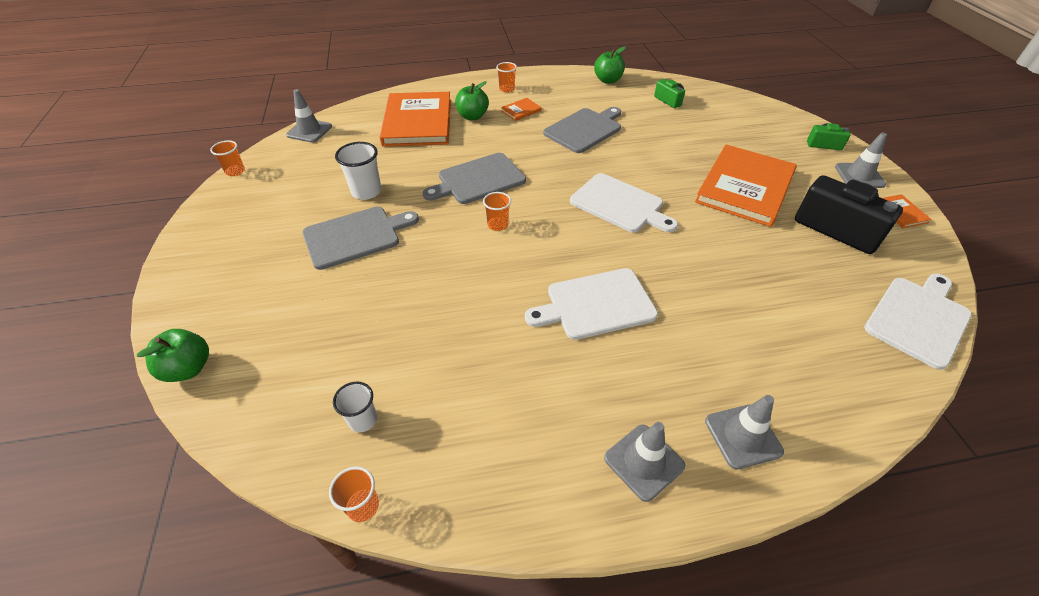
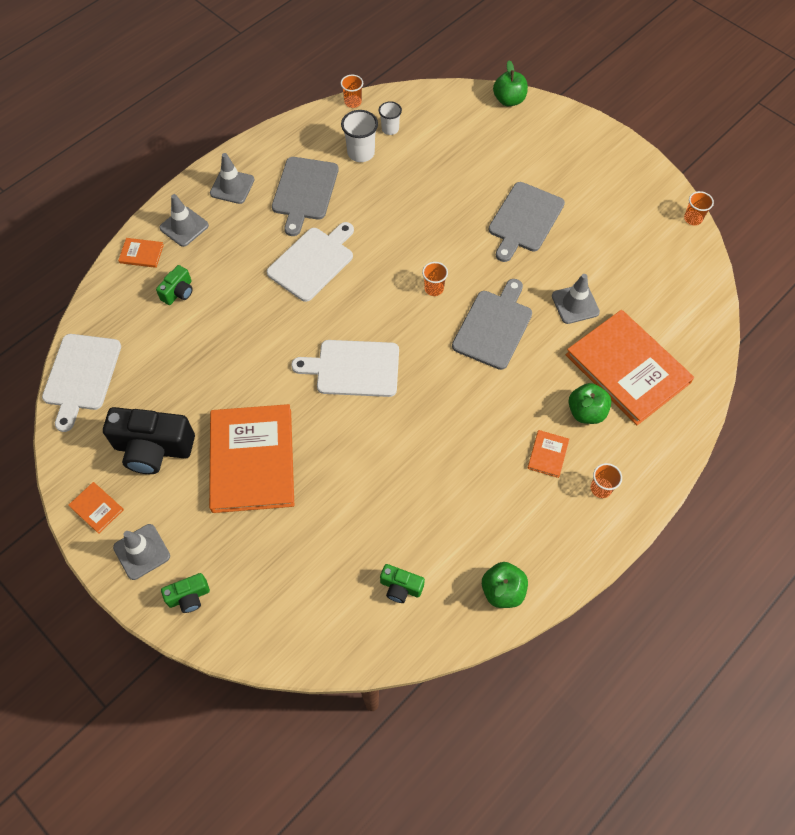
camera: 145 degrees right, 15 degrees up
(309, 131) = (706, 295): grey traffic cone -> grey traffic cone (575, 304)
(366, 191) = (567, 260): white cup -> white cup (361, 153)
(584, 129) = (457, 462): grey cutting board -> grey cutting board (304, 191)
(776, 351) = (178, 292): none -> green camera
(819, 428) = (141, 254): none -> orange book

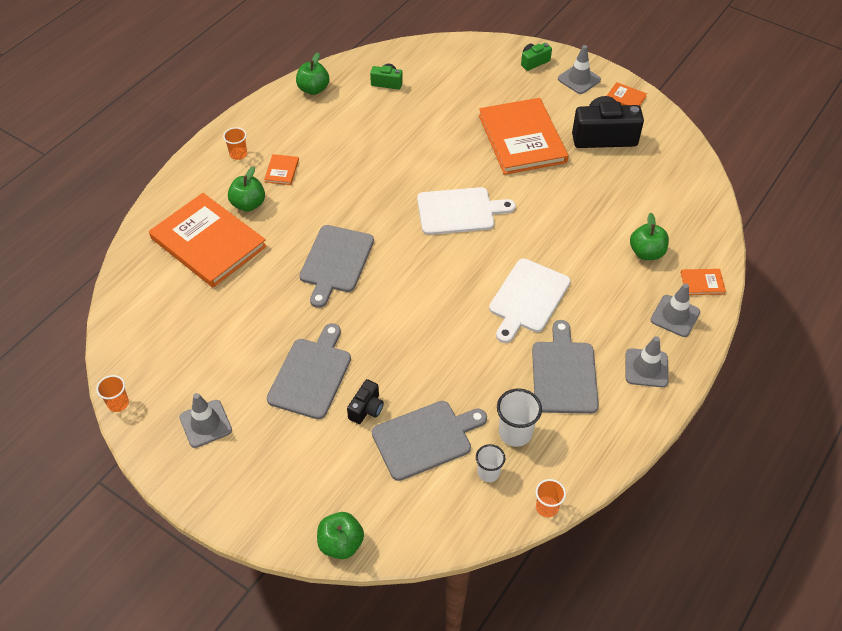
camera: 170 degrees right, 10 degrees down
(81, 376) = (692, 176): white cutting board -> none
(178, 292) = (646, 252): green camera -> green apple
(434, 158) = (425, 438): none -> grey cutting board
(434, 289) = (399, 289): orange cup -> none
(479, 186) = (366, 409): none -> black camera
(575, 304) = (256, 293): grey traffic cone -> grey traffic cone (205, 424)

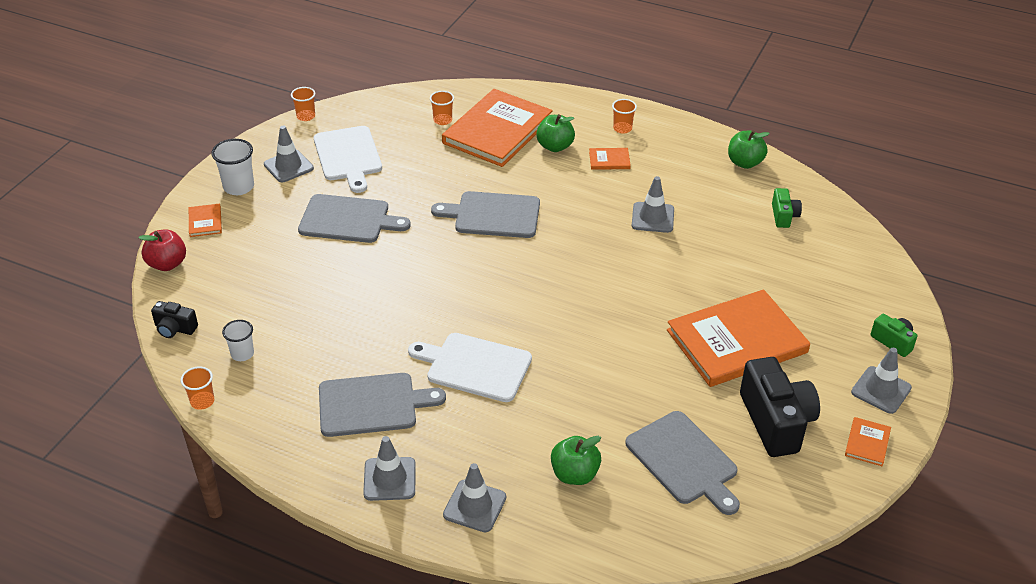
camera: 80 degrees right, 10 degrees down
(174, 283) = (442, 120): none -> orange cup
(341, 543) = (167, 264): green apple -> red apple
(366, 409) = (312, 260): black camera -> black camera (175, 328)
(368, 157) = (652, 218): none -> grey traffic cone
(425, 438) = (280, 305): grey cutting board -> grey cutting board (684, 461)
(459, 211) = (593, 298): white cutting board -> white cutting board (348, 156)
(515, 433) = (291, 370): white cup -> white cup (239, 187)
(702, 283) = (536, 535): orange book -> orange book (205, 222)

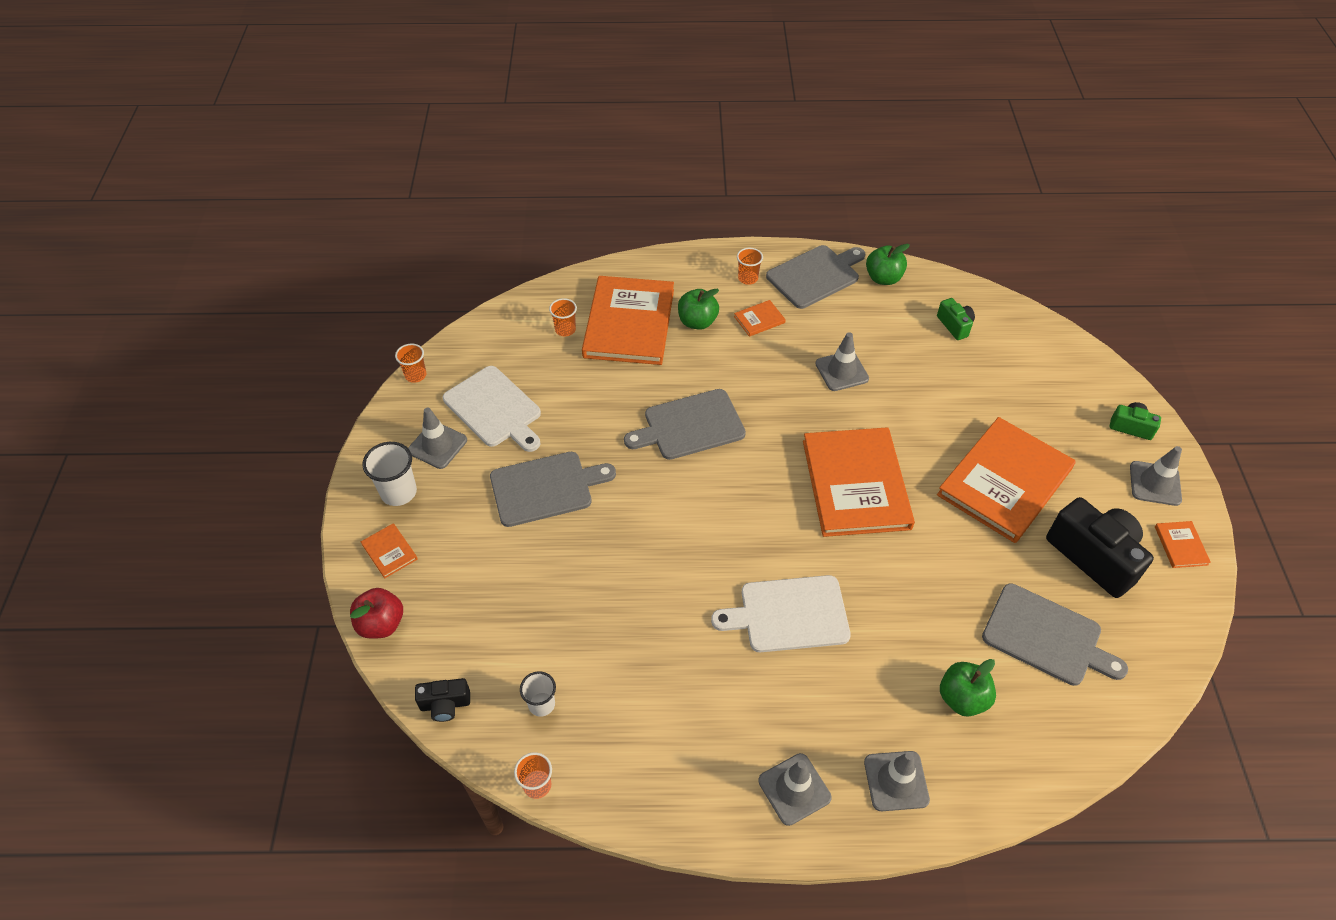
camera: 25 degrees left, 10 degrees up
(372, 404) = (718, 706): grey cutting board -> grey cutting board (815, 275)
(601, 299) = (855, 484): none -> orange book

